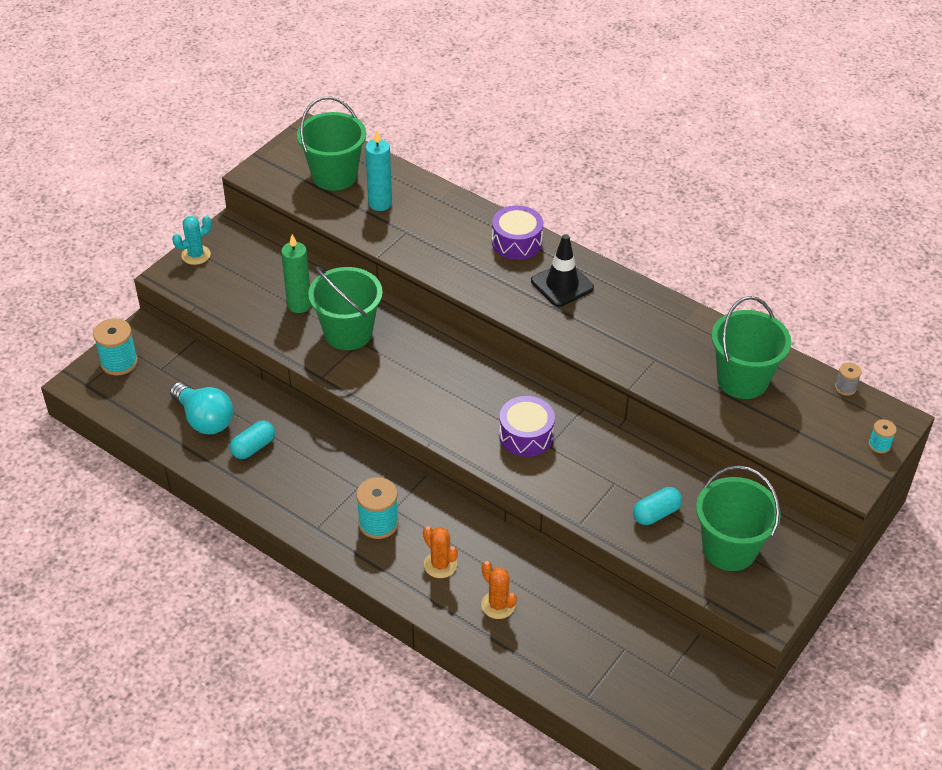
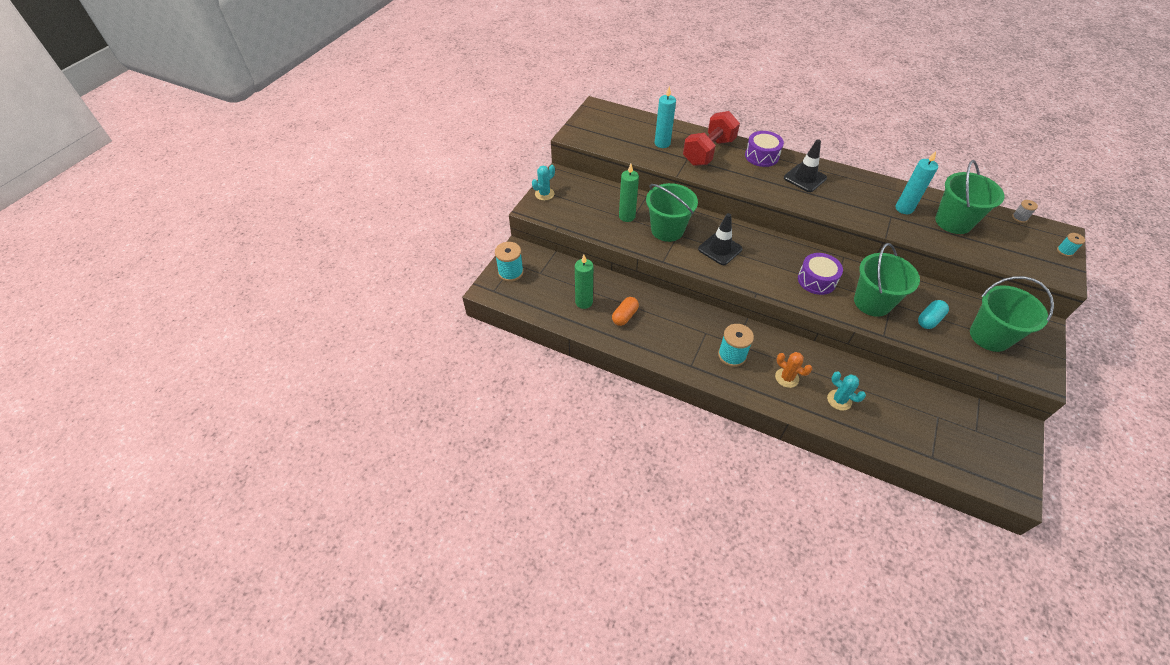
camera: 10 degrees left, 5 degrees up
(204, 419) = (584, 302): turquoise light bulb -> green candle
(253, 447) = (625, 316): turquoise capsule -> orange capsule
(334, 176) = (624, 130): green bucket -> green bucket (872, 302)
(410, 371) = (720, 249): none -> black traffic cone
(441, 226) = (708, 152): none -> red dumbbell
(498, 605) = (839, 400): orange cactus -> turquoise cactus
(682, 350) = (904, 208): none -> turquoise candle

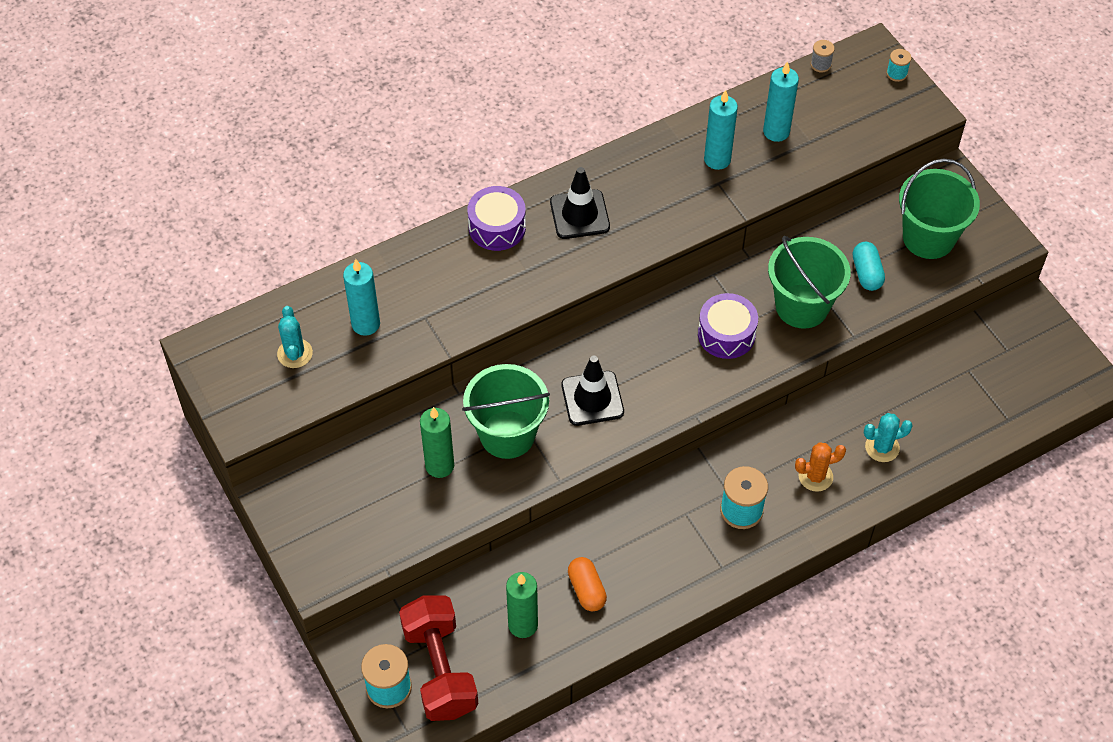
camera: 55 degrees left, 5 degrees up
(544, 194) = (299, 542): turquoise cactus -> turquoise cactus (295, 353)
(708, 152) = (434, 282): red dumbbell -> red dumbbell (440, 669)
(953, 222) = (776, 132): green bucket -> turquoise candle

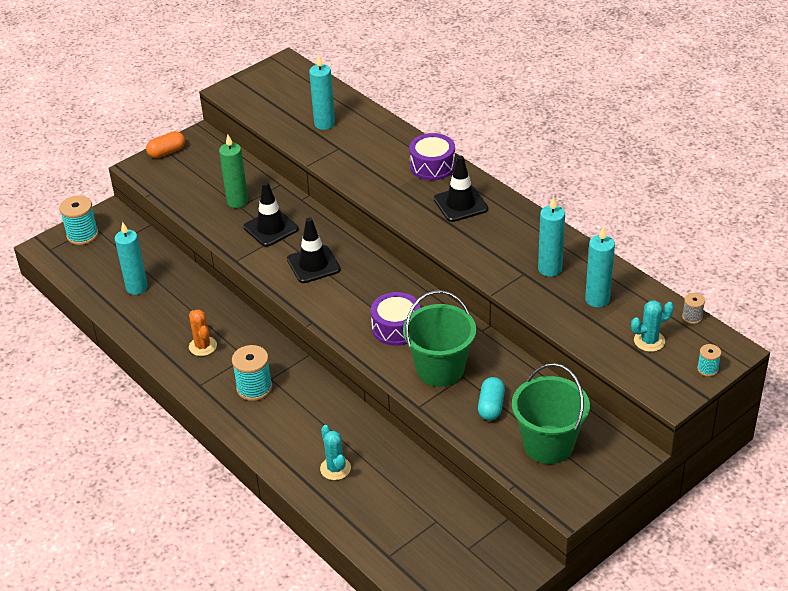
camera: 80 degrees right, 15 degrees down
(295, 353) = (291, 100): turquoise cactus -> turquoise cactus (649, 341)
(440, 669) = (98, 255): red dumbbell -> none
(507, 434) = (271, 228): green bucket -> black traffic cone
(523, 625) = (137, 287): green candle -> turquoise candle
(586, 590) = (169, 314): orange capsule -> orange capsule (167, 152)
(815, 476) = (296, 429): orange cactus -> orange cactus (203, 346)
(866, 273) = (491, 406): turquoise capsule -> turquoise capsule turned 60 degrees counterclockwise

